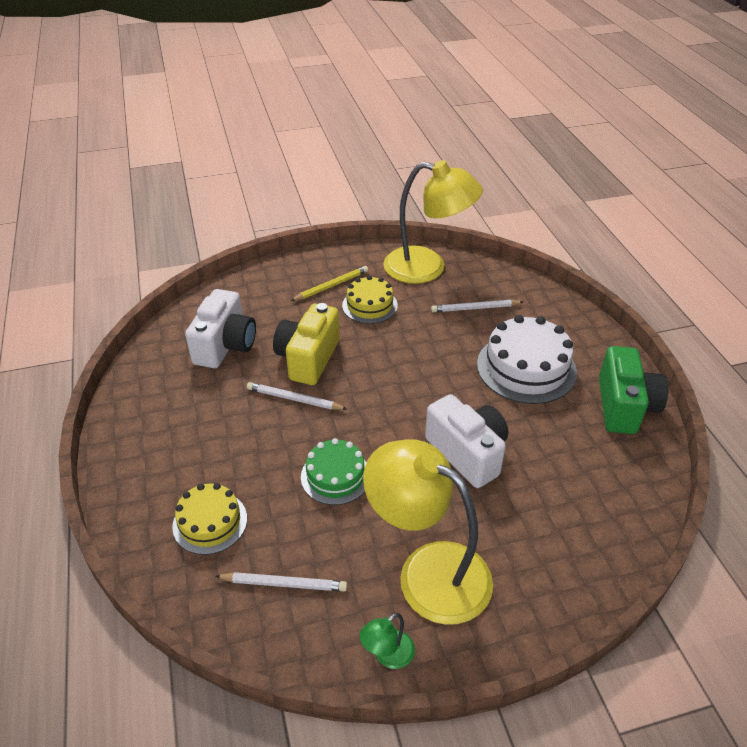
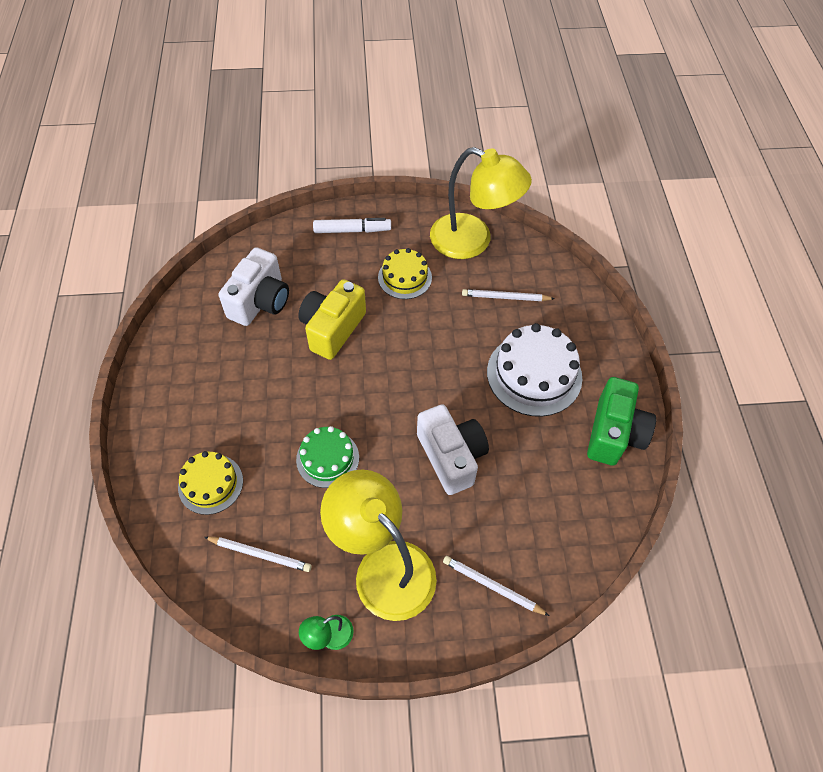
camera: 10 degrees right, 15 degrees up
(294, 399) = (310, 371): white pencil -> white pencil (492, 586)
(305, 274) = (352, 230): none -> white marker
(331, 286) = (374, 248): yellow pencil -> none

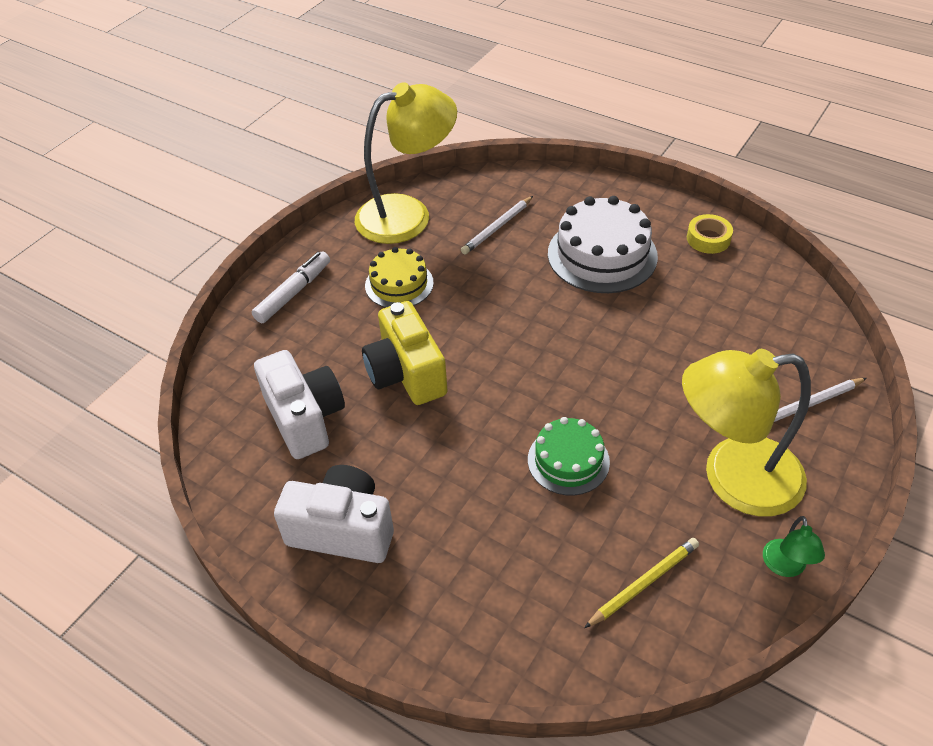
camera: 50 degrees left, 10 degrees down
(210, 484) = (514, 589): yellow cake -> none
(260, 554) = (643, 583): white pencil -> yellow pencil
(451, 457) = (645, 360): white camera -> white camera (342, 530)
(614, 433) = (708, 239): green camera -> yellow tape

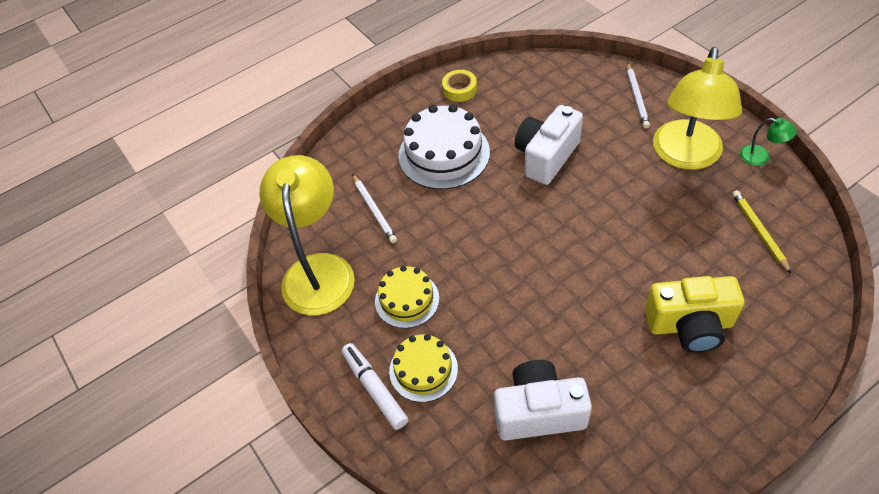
camera: 65 degrees left, 5 degrees up
(324, 319) = (423, 370): none -> yellow cake
(342, 530) = (669, 408): white camera -> white camera (546, 156)
(406, 374) = (517, 321): yellow camera -> yellow camera (689, 325)
(568, 460) = (644, 240): green cake -> none

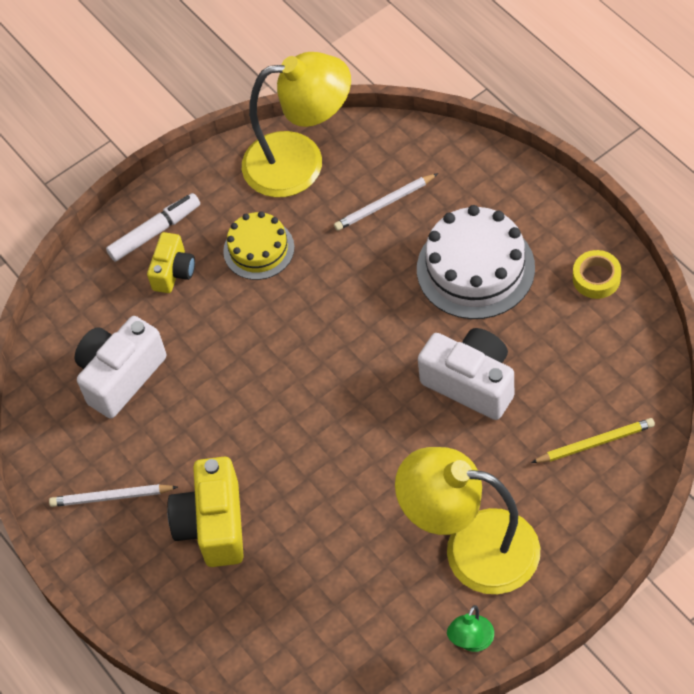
camera: 90 degrees right, 5 degrees up
(423, 370) = (173, 272): yellow cake -> yellow camera
(539, 412) = (121, 376): white camera -> white camera turned 135 degrees counterclockwise
(636, 97) = (586, 496): white pencil -> white pencil (111, 497)
(759, 231) = (344, 618): yellow pencil -> yellow pencil (595, 443)

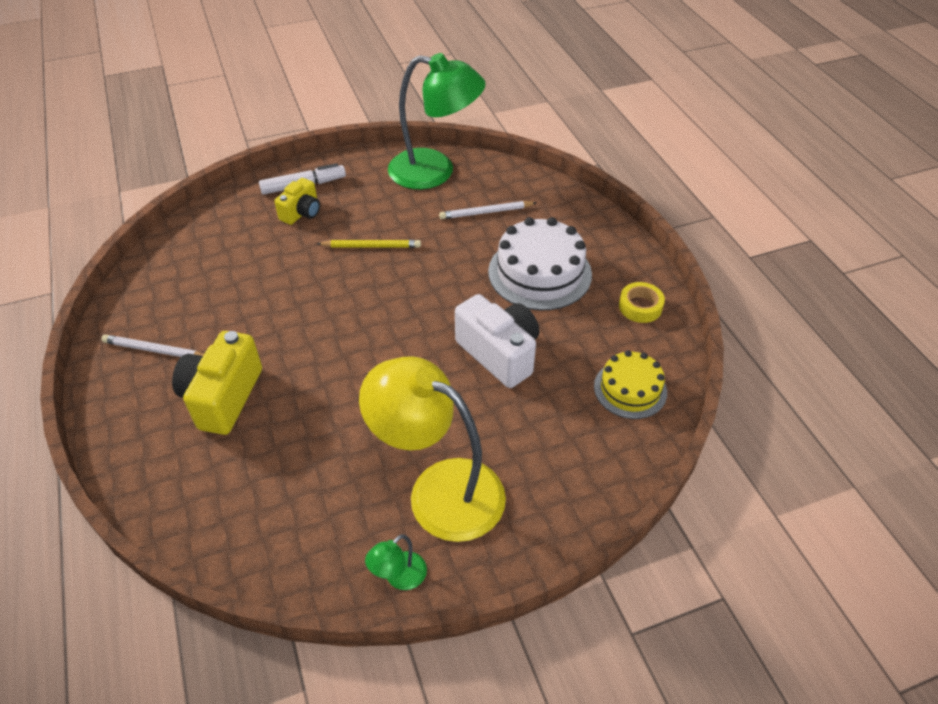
camera: 10 degrees right, 10 degrees down
(121, 376) = (219, 268): white camera -> none
(259, 249) = (374, 215): yellow cake -> yellow cake (630, 389)
(300, 162) = (435, 171): yellow lamp -> green lamp
(595, 443) = (592, 434): yellow pencil -> yellow pencil (371, 246)

